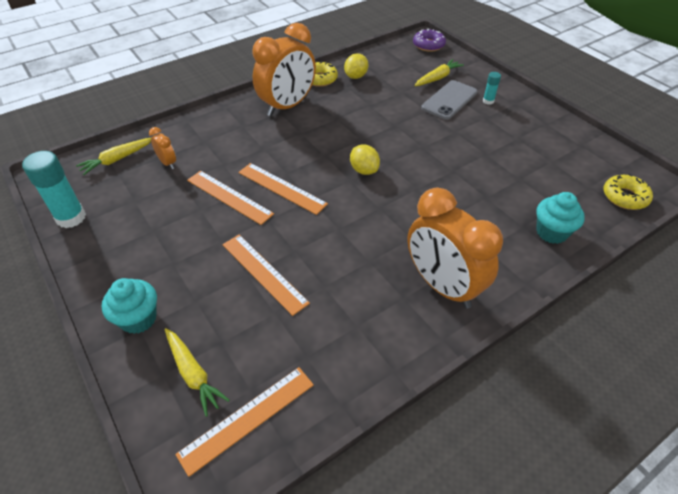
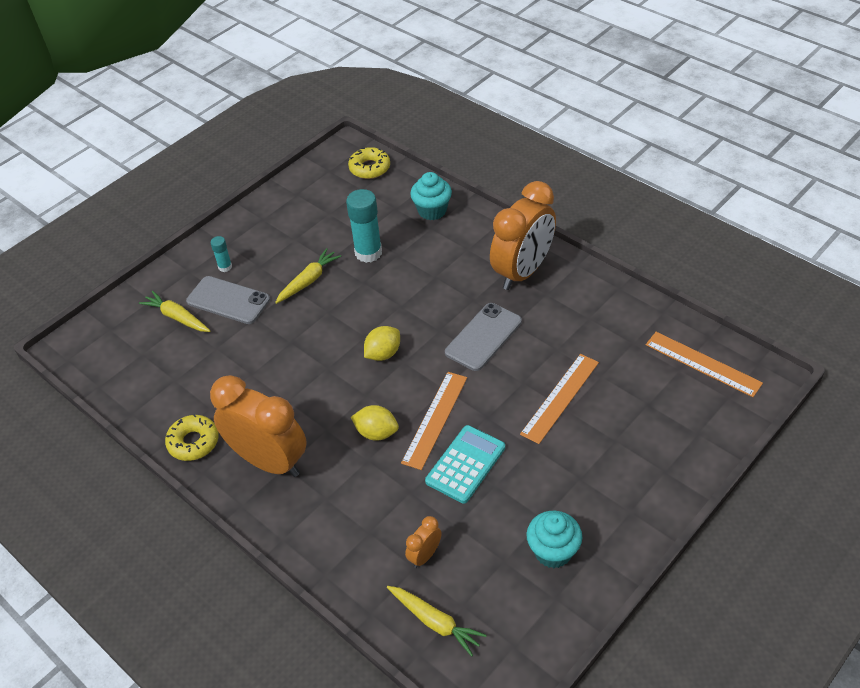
camera: 100 degrees left, 0 degrees up
(71, 218) = (556, 618): turquoise glue stick -> turquoise glue stick (368, 253)
(138, 319) = (655, 477): turquoise cupcake -> turquoise cupcake (553, 551)
(193, 373) = (686, 412): yellow carrot -> yellow carrot (308, 281)
(229, 197) = (465, 464): orange ruler -> turquoise calculator
(356, 76) = (182, 402): yellow lemon -> yellow lemon (376, 433)
(360, 235) = (483, 337): none -> grey phone
(428, 45) = (88, 338): purple donut -> none

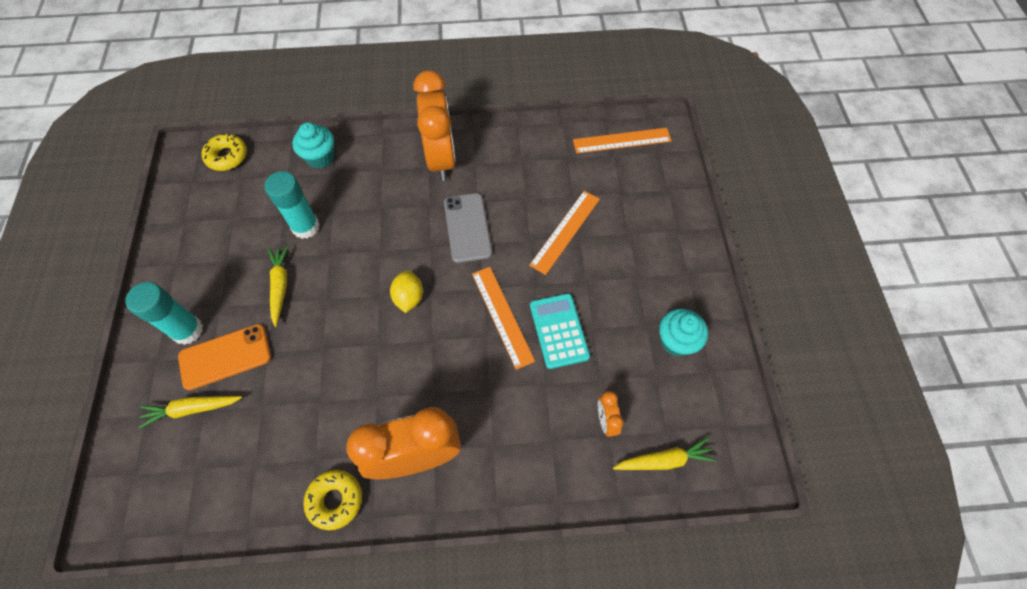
camera: 50 degrees left, 15 degrees up
(225, 267) = (187, 330): turquoise glue stick -> turquoise glue stick, size x1.99
(228, 300) = (225, 357): grey phone -> orange phone
(376, 433) = (472, 362): yellow lemon -> none
(560, 398) = (565, 231): orange ruler -> orange ruler turned 45 degrees clockwise

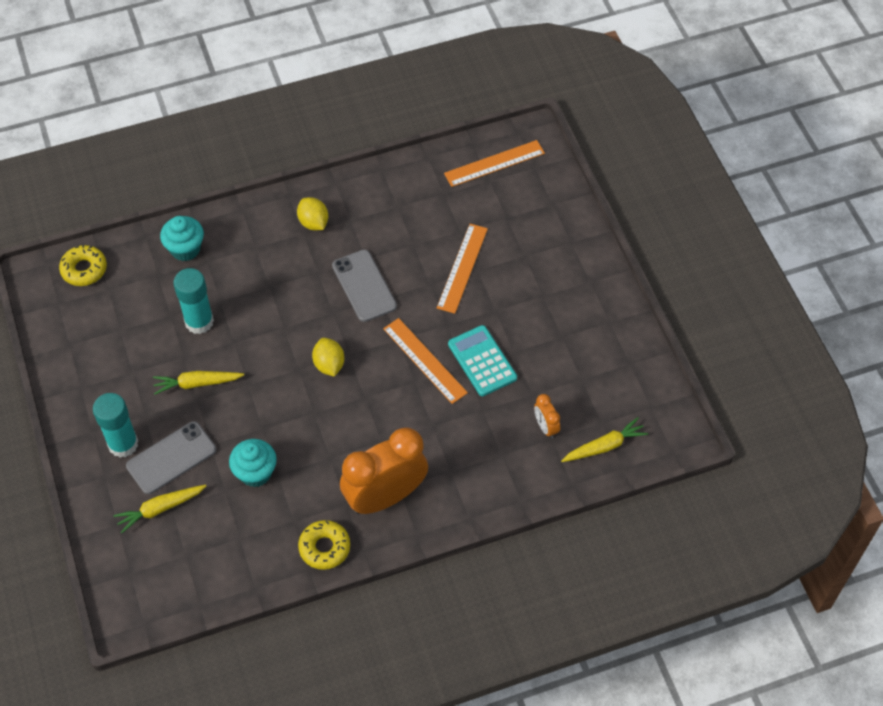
camera: 15 degrees left, 5 degrees down
(225, 357) = (171, 458): orange phone -> grey phone
(280, 286) = (197, 383): yellow carrot -> yellow carrot turned 75 degrees counterclockwise
(441, 159) = (313, 222): orange clock -> yellow lemon
(676, 341) = (593, 345): turquoise cupcake -> turquoise cupcake (255, 472)

